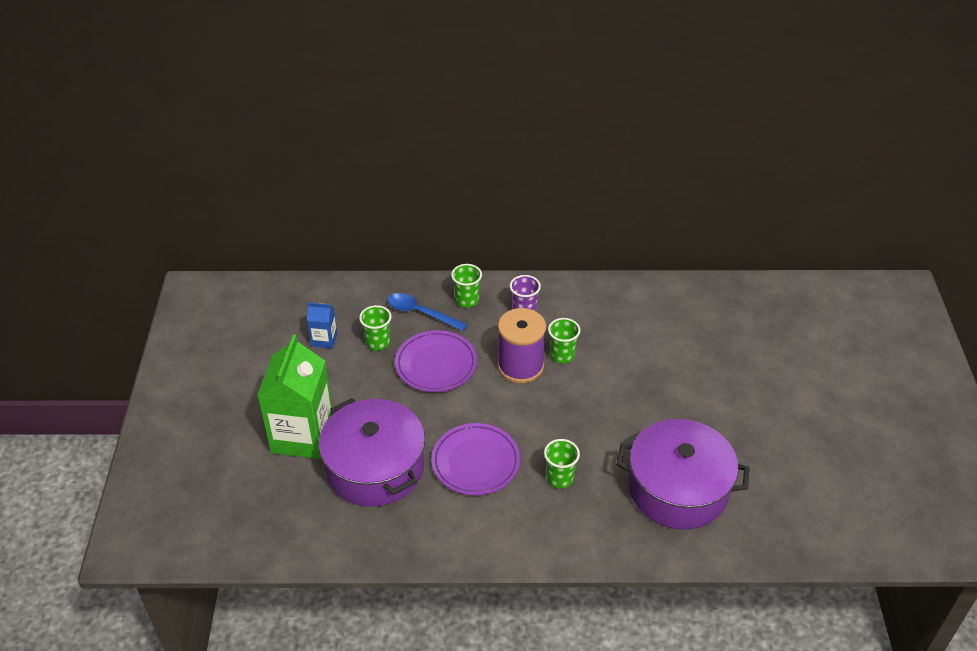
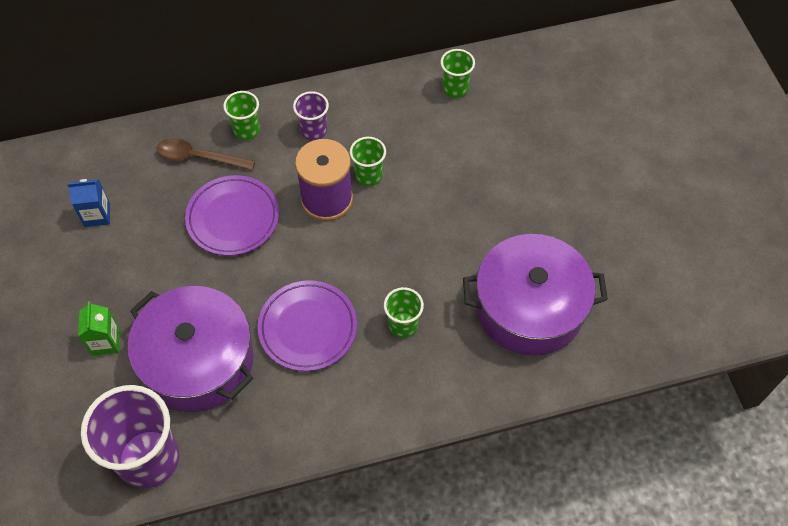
camera: 15 degrees left, 15 degrees up
(302, 436) = (105, 341): green carton -> green carton, size x0.46
(312, 533) = (149, 458): none -> purple cup
(378, 343) = (160, 205): green cup -> green cup (455, 88)
(421, 313) = (199, 157): blue spoon -> brown spoon

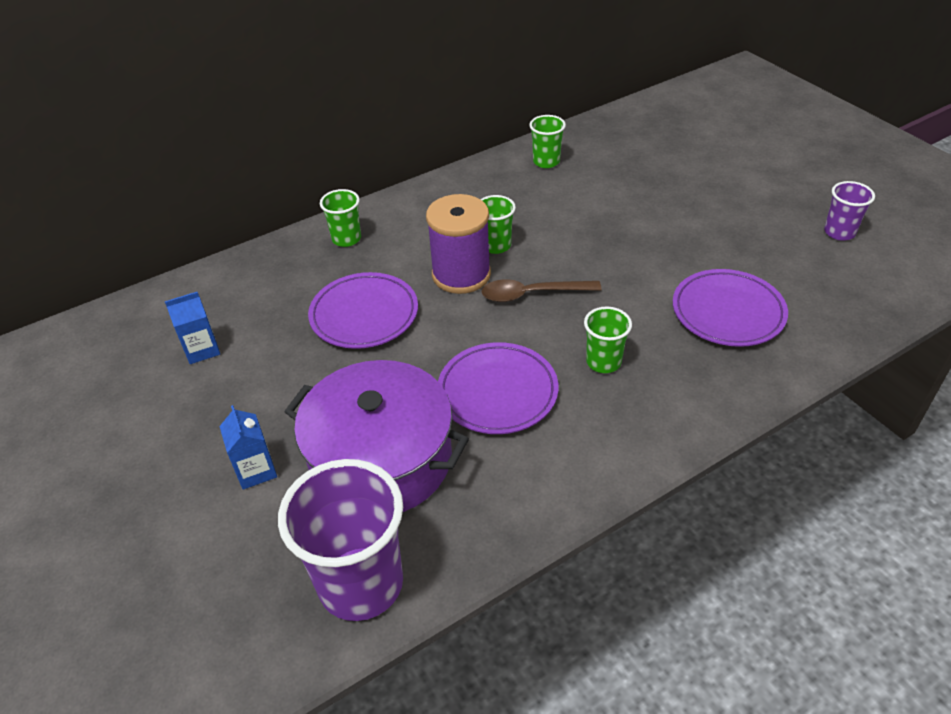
camera: 15 degrees left, 15 degrees down
(105, 341) = (256, 470): green carton -> blue carton
(199, 157) = (302, 272): brown spoon -> brown spoon (532, 294)
(313, 131) = (419, 223): purple cup -> purple cup (839, 232)
(529, 307) = (728, 312): purple pot -> purple plate

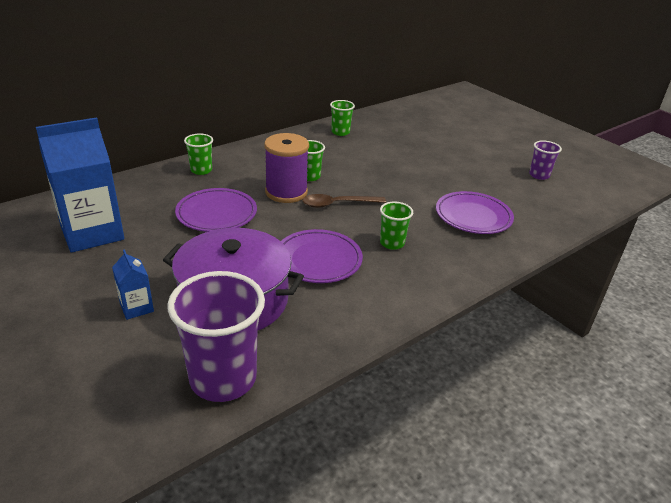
camera: 10 degrees left, 10 degrees down
(202, 349) = (92, 233): blue carton -> blue carton, size x2.19

